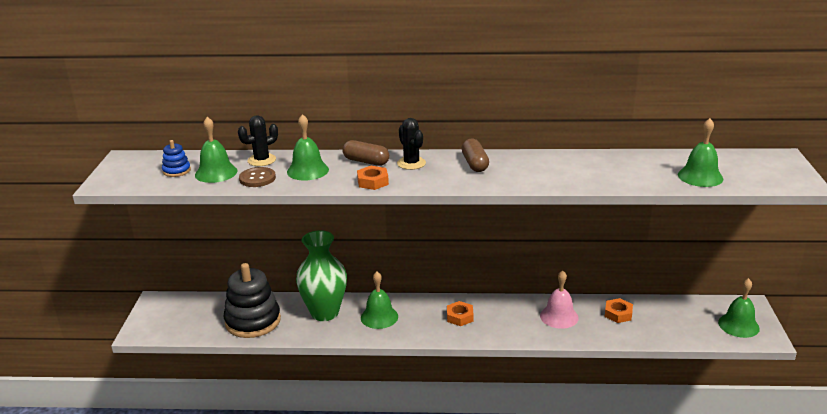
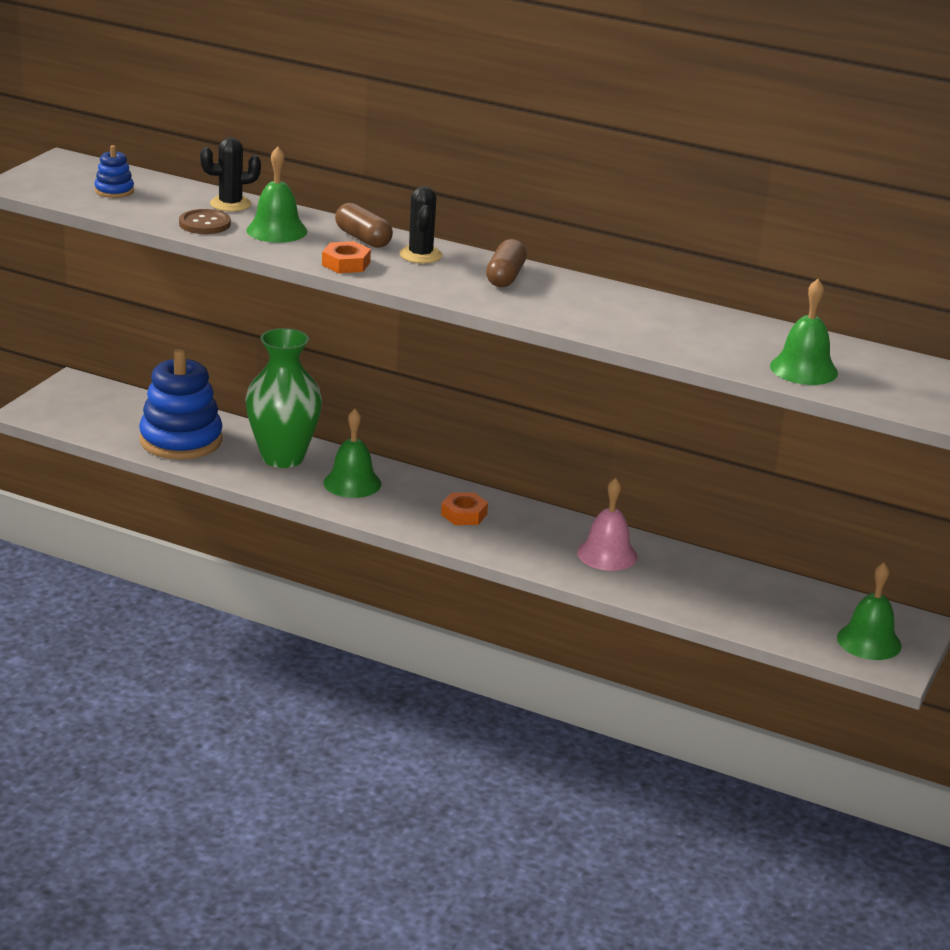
camera: 20 degrees right, 0 degrees up
(216, 173) = (160, 205): green bell -> none
(253, 321) = (181, 440): black stacking toy -> blue stacking toy
(618, 314) = (698, 576): orange nut -> none

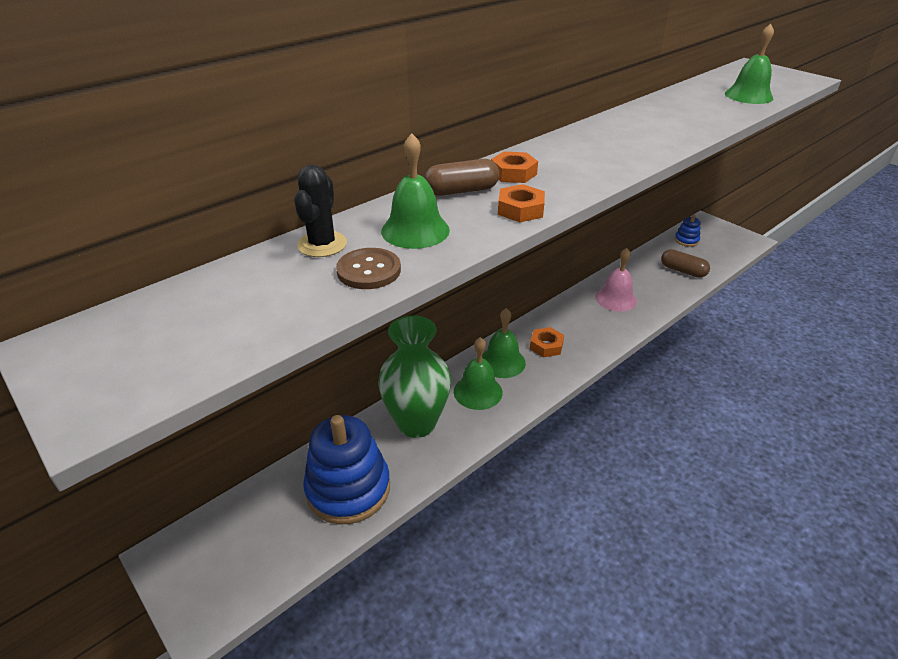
camera: 65 degrees left, 10 degrees up
(114, 191) = (209, 320): blue stacking toy -> blue stacking toy (686, 240)
(420, 255) = (513, 173): black cactus -> orange nut
(505, 277) = (573, 150): brown capsule -> brown capsule (682, 271)
(869, 641) = (724, 240): green bell -> green bell (502, 362)

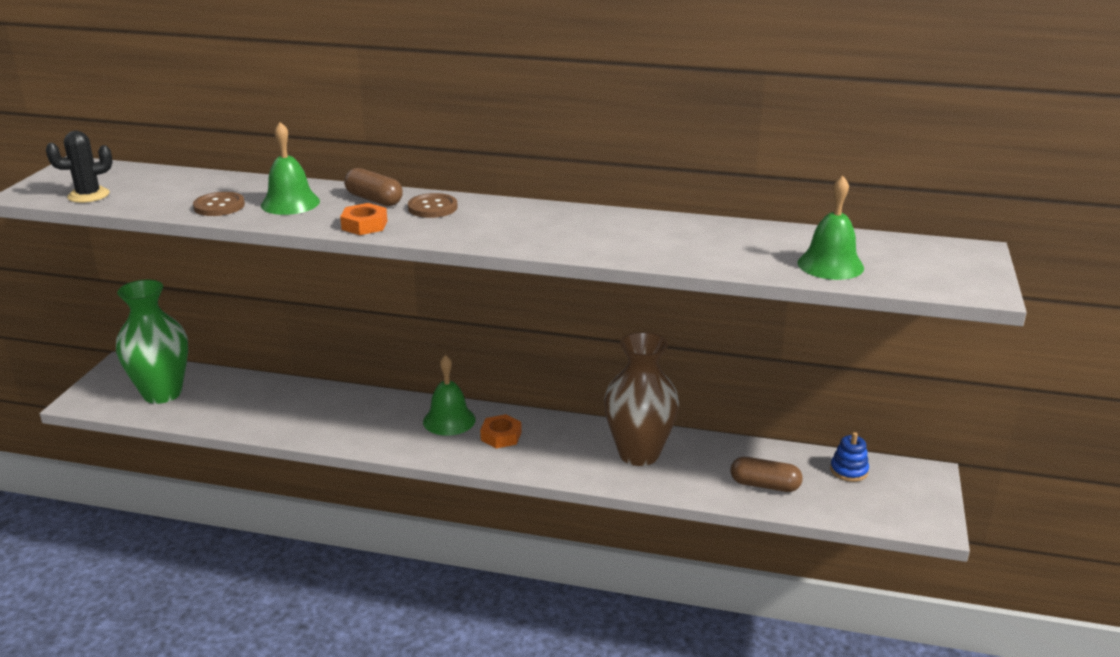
camera: 55 degrees right, 10 degrees down
(322, 244) = (241, 185): black cactus -> black cactus (88, 195)
(348, 489) = (228, 406): blue stacking toy -> none
(416, 423) = (324, 407): green vase -> green vase (162, 393)
(478, 392) = (393, 422): green bell -> none
(513, 173) = (432, 207): orange nut -> brown button
(615, 299) = (639, 454): pink bell -> brown vase
(682, 271) = (764, 485): brown capsule -> brown capsule turned 75 degrees counterclockwise

